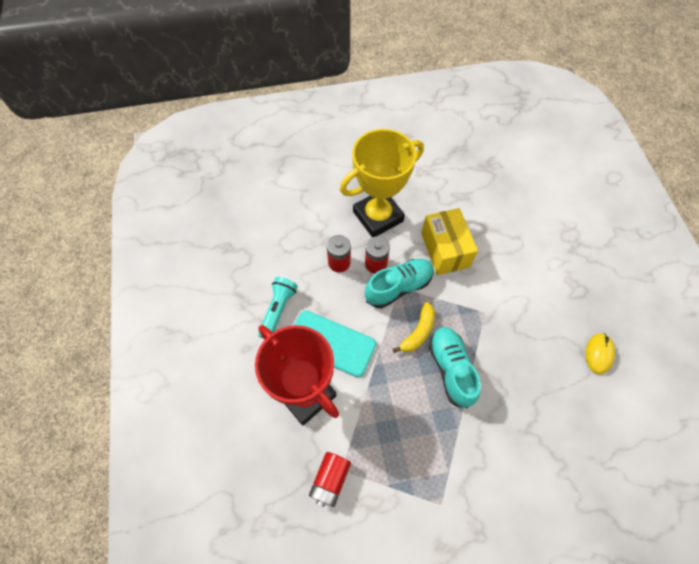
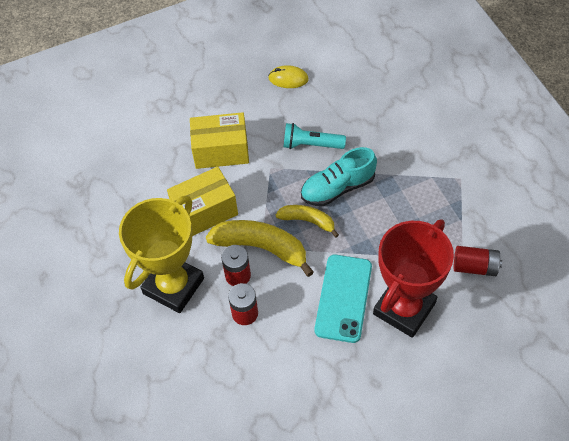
camera: 100 degrees left, 5 degrees down
(278, 310) = (320, 362): turquoise flashlight -> turquoise flashlight (311, 145)
(378, 216) = (173, 286): yellow trophy -> yellow trophy turned 75 degrees clockwise
(398, 287) = (261, 247): turquoise shoe -> yellow banana
(510, 274) = (221, 151): none -> yellow box

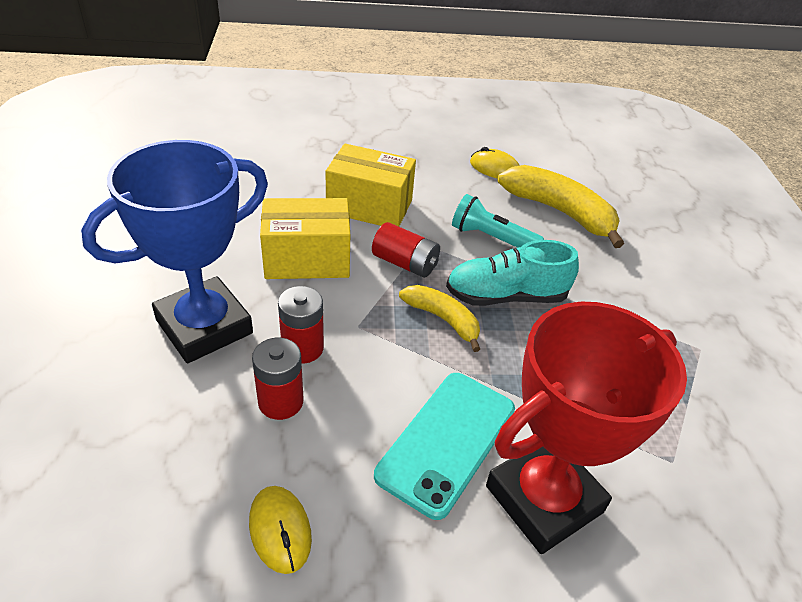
camera: 15 degrees right, 15 degrees down
(173, 286) = (204, 326): yellow trophy -> blue trophy
(261, 247) = (357, 327): yellow banana -> yellow banana (559, 212)
(284, 380) = (280, 530): none -> yellow mouse
(475, 267) = (693, 482): red battery -> red battery (405, 263)

